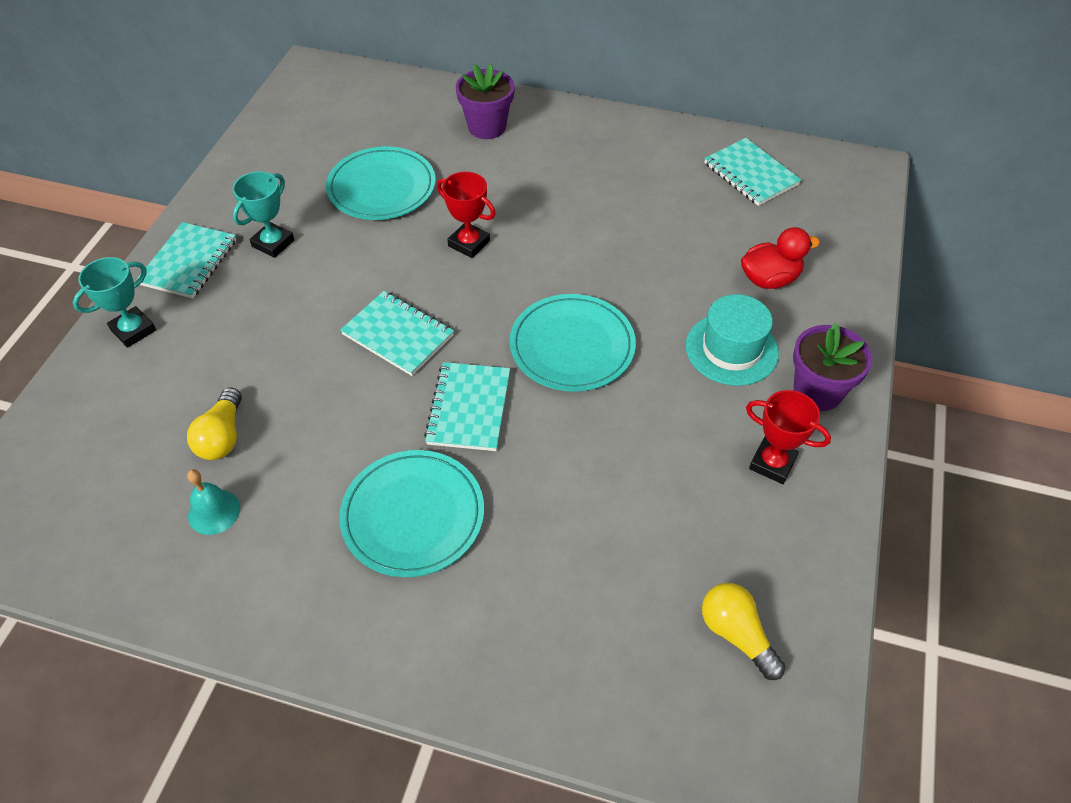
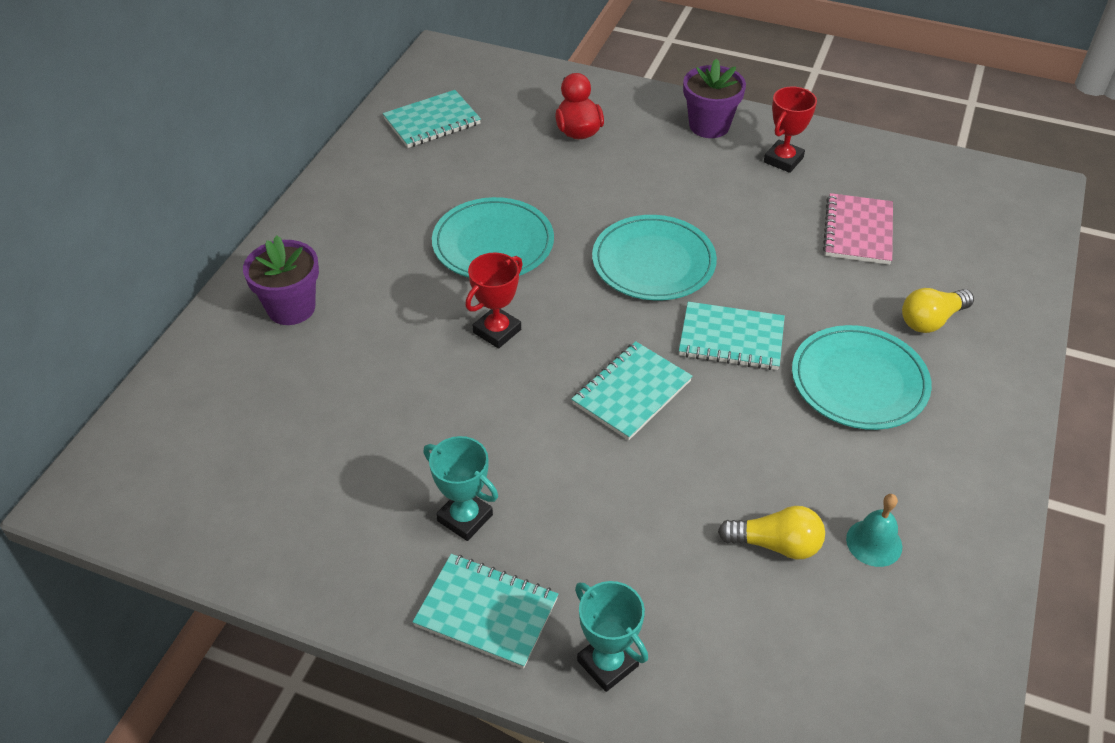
camera: 85 degrees left, 5 degrees down
(381, 187) = (381, 408): turquoise plate -> turquoise plate (493, 243)
(654, 533) = (858, 231): none -> pink notebook
(731, 349) = (661, 164): turquoise hat -> none
(736, 634) = (938, 199): yellow light bulb -> yellow light bulb (931, 320)

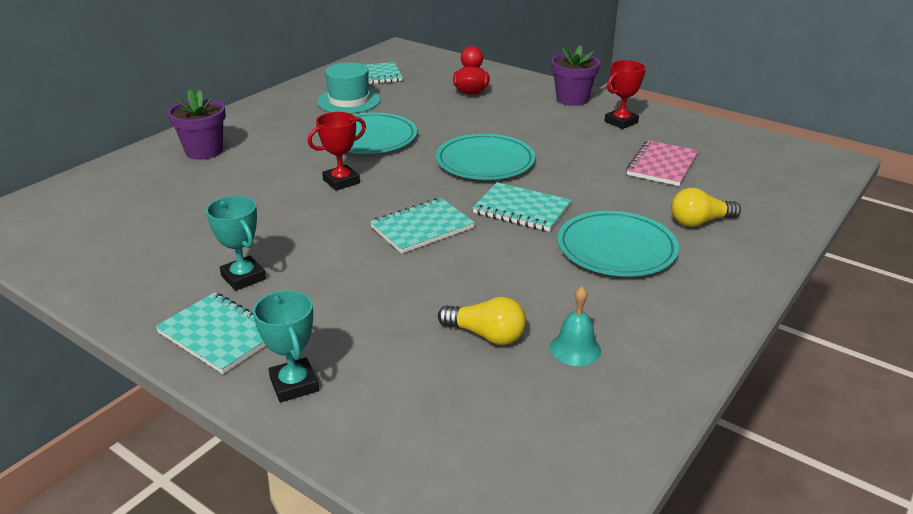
camera: 15 degrees right, 15 degrees down
(430, 175) = (349, 101): none -> turquoise hat

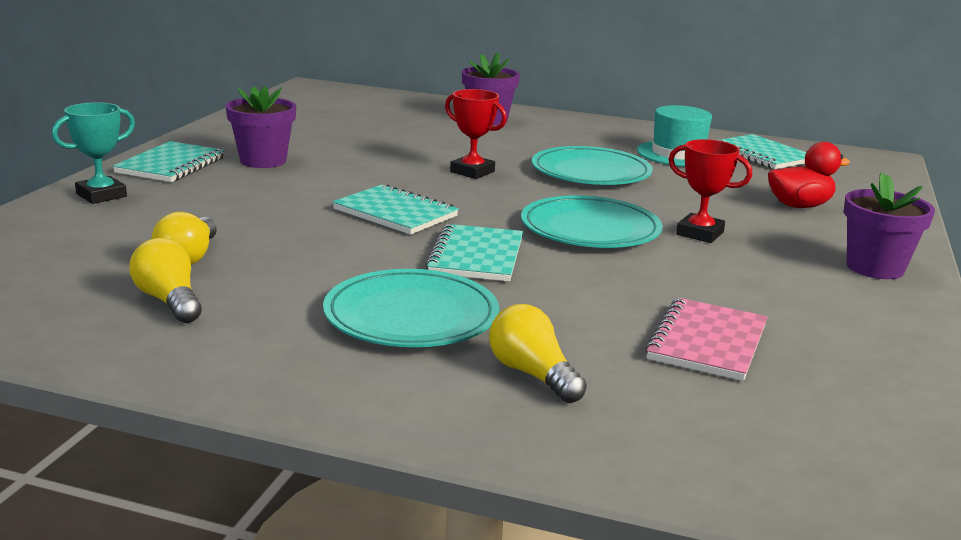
camera: 70 degrees right, 10 degrees down
(243, 277) = (263, 161): turquoise trophy -> purple flower pot
(575, 349) = (169, 301): turquoise bell -> yellow light bulb
(621, 122) = (838, 306): red trophy -> red trophy (699, 233)
(662, 165) = (707, 342): pink notebook -> pink notebook turned 75 degrees counterclockwise

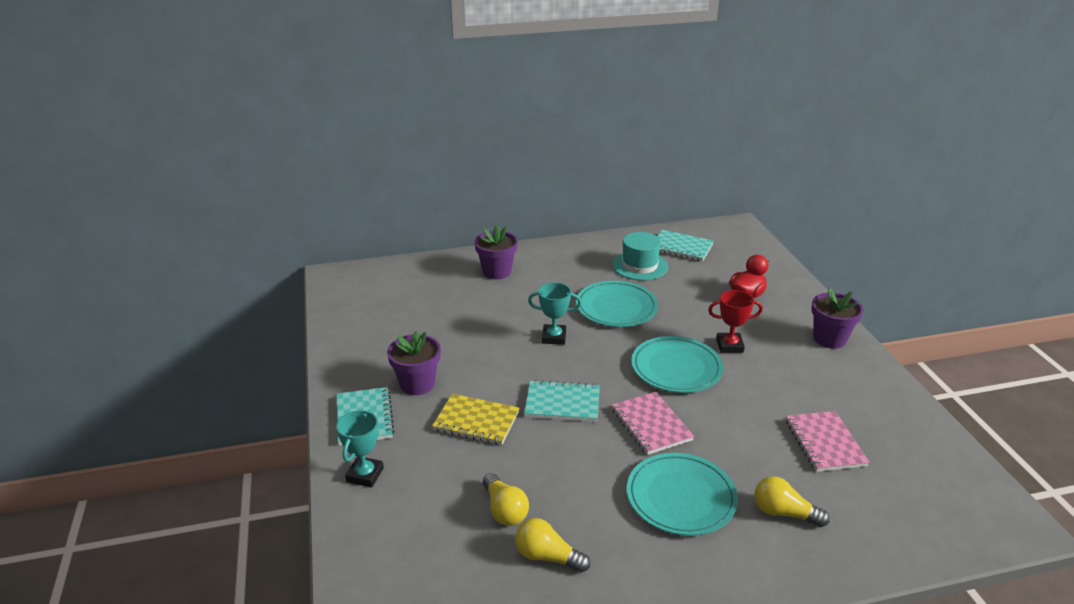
camera: 30 degrees left, 10 degrees up
(276, 197) = (476, 421): none -> yellow notebook
(472, 172) = (554, 337): red trophy -> turquoise trophy
(476, 256) = (651, 425): turquoise notebook -> pink notebook

